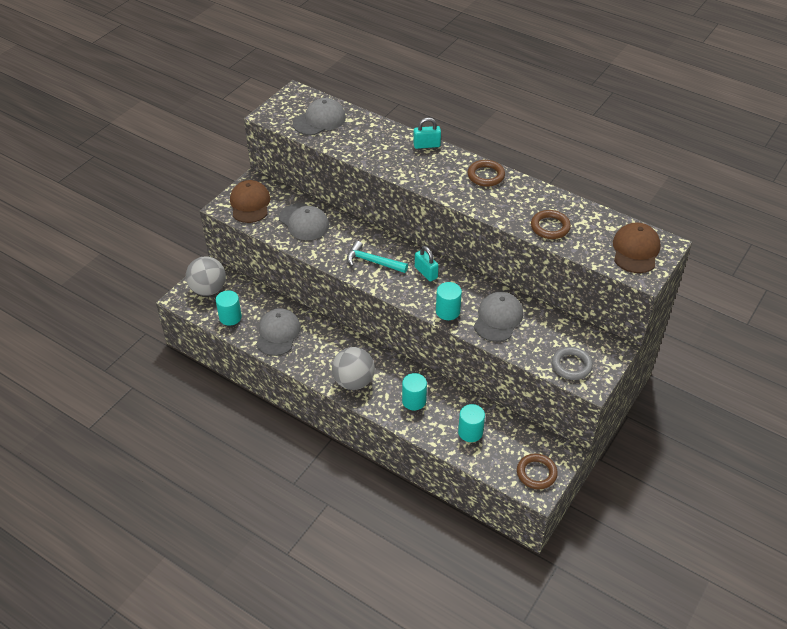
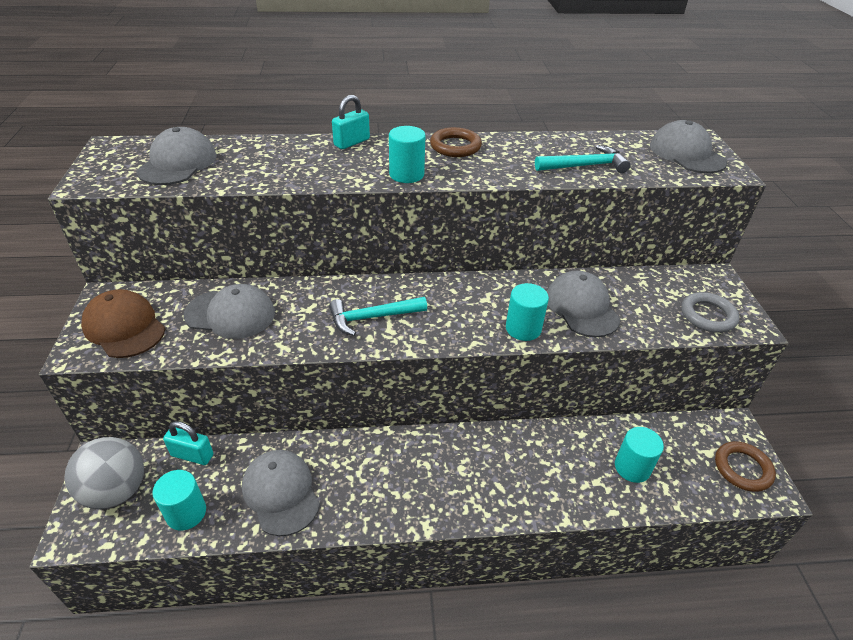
camera: 40 degrees left, 5 degrees down
(353, 381) = (442, 494): grey ball -> none
(414, 401) = (536, 471): turquoise cylinder -> turquoise cylinder (406, 174)
(426, 272) = (449, 298): turquoise padlock -> turquoise padlock (192, 455)
(550, 227) = (585, 166): brown ring -> turquoise hammer
(635, 250) = (686, 154): brown cap -> grey cap

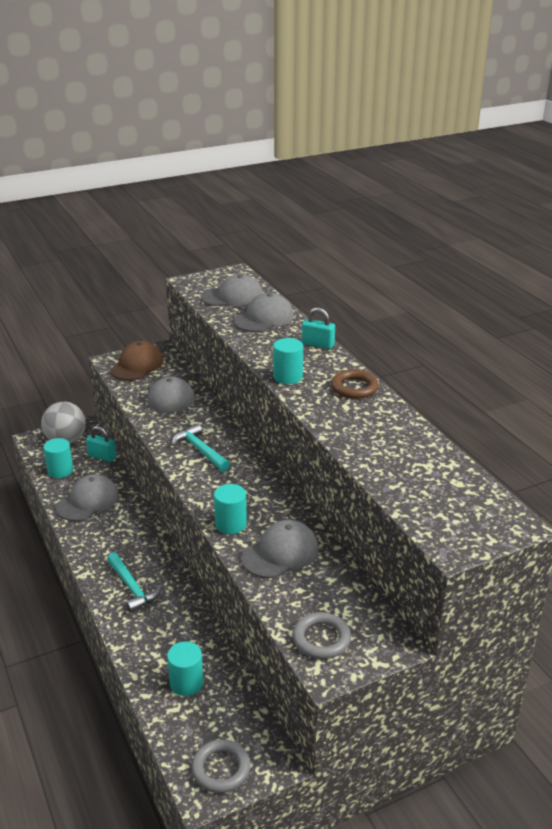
camera: 70 degrees right, 10 degrees down
(192, 455) = (102, 456): turquoise padlock -> turquoise padlock turned 60 degrees counterclockwise
(585, 166) = (380, 457): turquoise hammer -> turquoise hammer (132, 588)
(686, 154) = (467, 516): grey cap -> grey cap (263, 318)
(742, 468) = (221, 769): brown ring -> grey ring

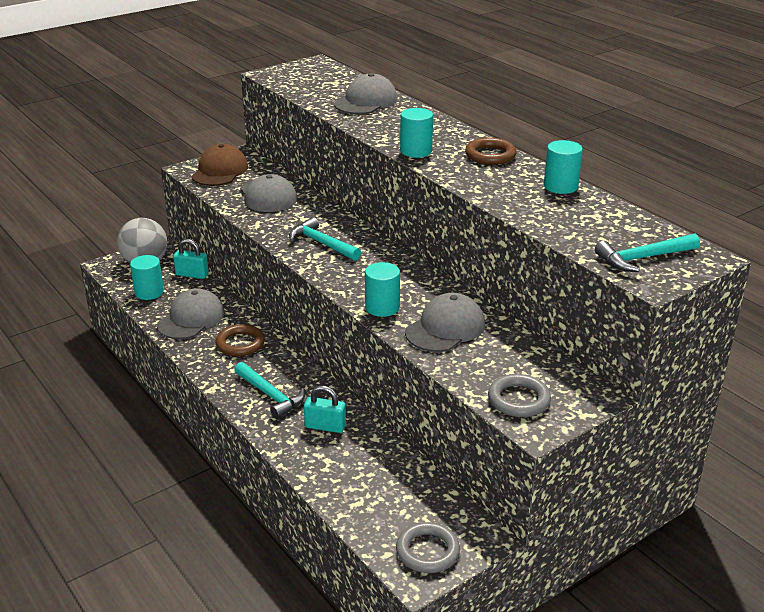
camera: 10 degrees left, 0 degrees up
(122, 531) = (240, 344): none -> brown ring
(186, 683) = (362, 477): turquoise cylinder -> turquoise cylinder (560, 186)
(232, 297) = (323, 85): grey cap -> none
(318, 344) = (434, 120): turquoise padlock -> turquoise padlock (325, 426)
(454, 519) = (643, 258): none -> turquoise hammer

